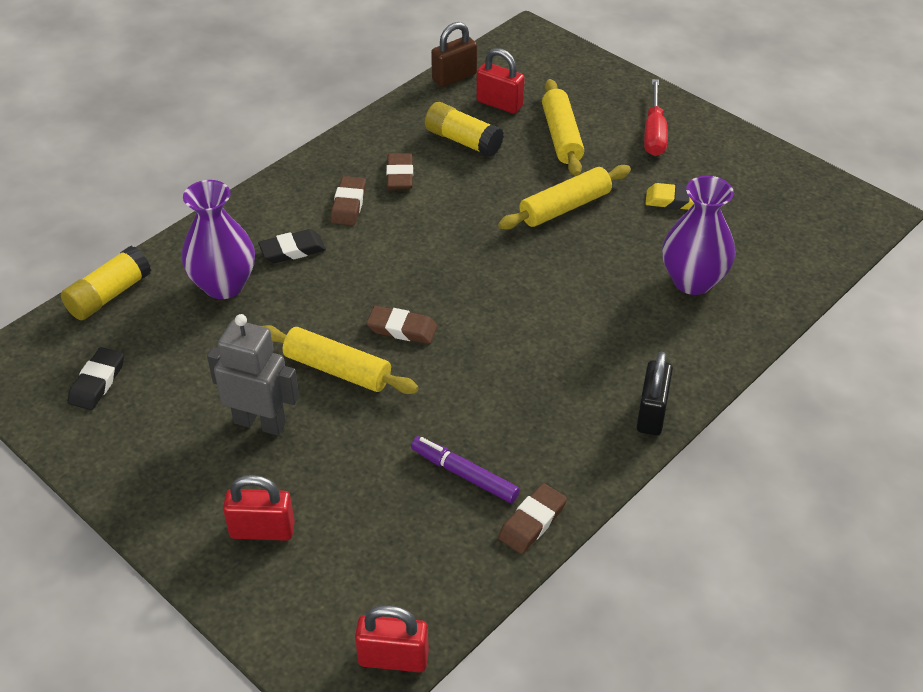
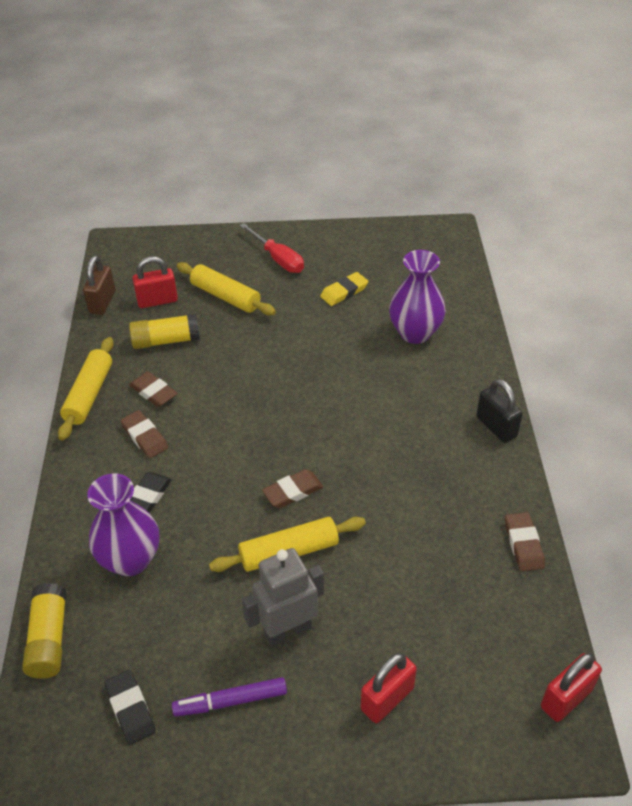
camera: 45 degrees left, 0 degrees up
(464, 474) = (452, 550): purple marker -> purple marker (230, 701)
(565, 207) = (287, 340): yellow rolling pin -> yellow rolling pin (89, 394)

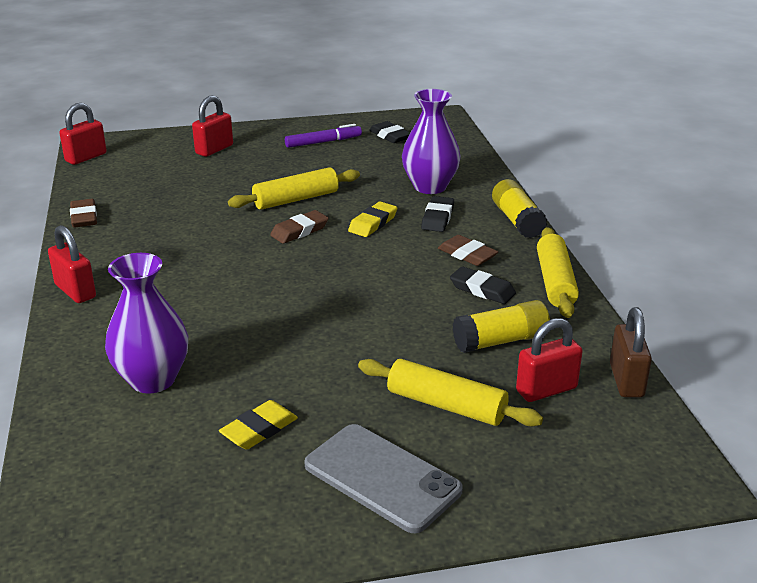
camera: 170 degrees right, 15 degrees down
(49, 639) = (466, 153): yellow glue stick -> yellow glue stick (517, 221)
(153, 392) = (482, 289): brown eraser -> black eraser
(216, 496) = (373, 223): none -> yellow eraser
(278, 259) = (382, 478): red screwdriver -> grey phone
(287, 631) = (289, 167): grey robot -> none
(496, 427) = (75, 291): black padlock -> red padlock

